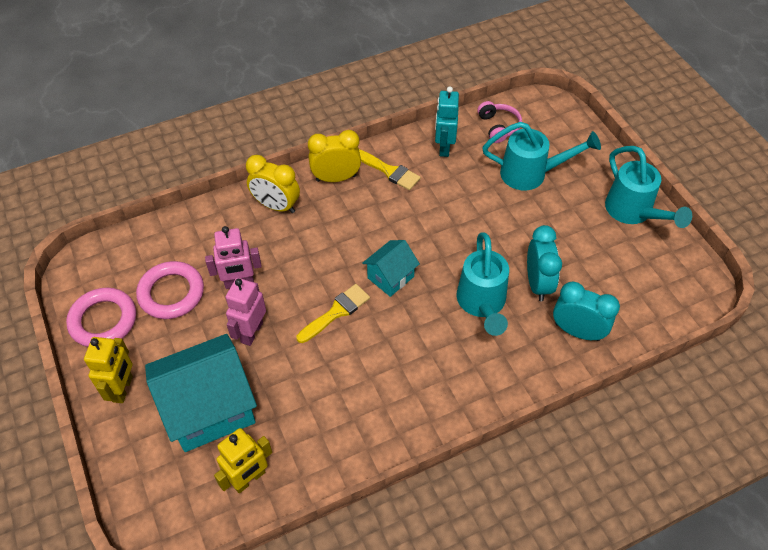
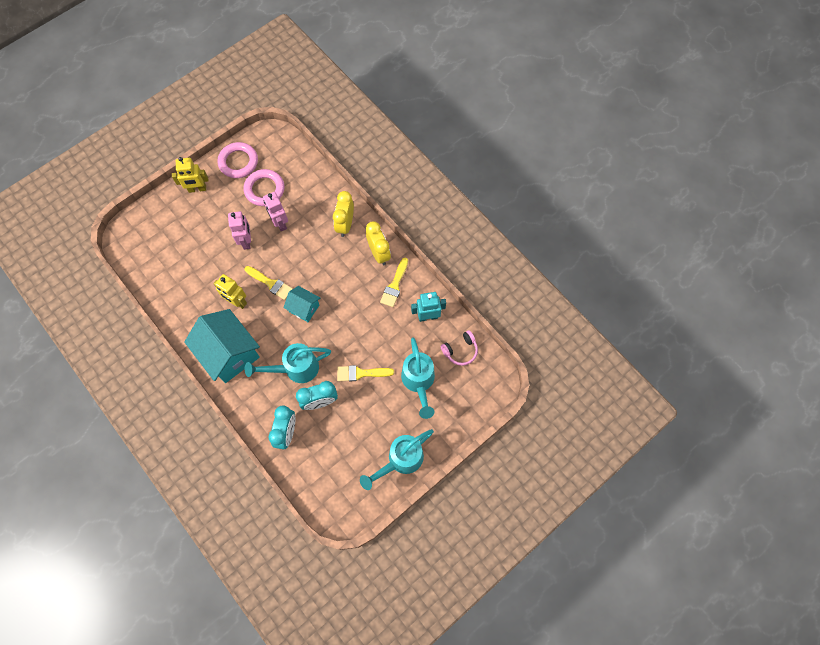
camera: 75 degrees right, 15 degrees up
(210, 408) = (193, 236): turquoise house -> turquoise house (230, 354)
(249, 479) = (155, 269): yellow robot -> yellow robot (237, 302)
(251, 332) = (246, 241): pink robot -> pink robot turned 75 degrees clockwise
(506, 230) = (361, 373): none -> yellow brush

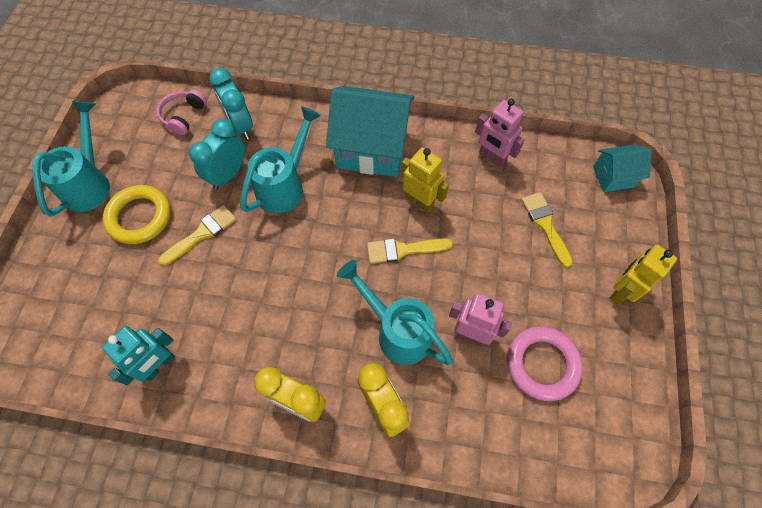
camera: 140 degrees right, 5 degrees down
(237, 302) = (420, 201): yellow robot -> yellow robot turned 45 degrees clockwise
(238, 162) = (620, 374): pink ring -> none
(246, 241) = (486, 276): pink robot -> pink robot (492, 157)
(304, 308) = (335, 253): turquoise house -> turquoise house (613, 177)
(387, 411) = (139, 217): none -> yellow ring
(394, 285) = (238, 372): yellow brush -> yellow brush (545, 225)
(419, 382) = (119, 274): turquoise watering can -> turquoise watering can (397, 330)
(460, 350) = (82, 353): pink headphones -> pink headphones (183, 116)

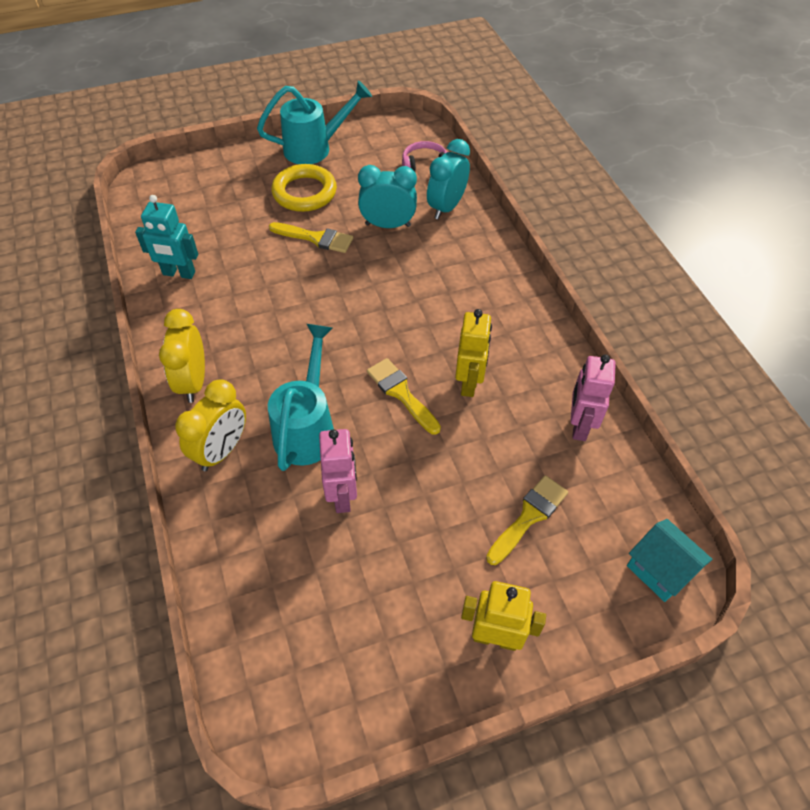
camera: 60 degrees right, 10 degrees down
(285, 185) = (407, 268): turquoise watering can -> none
(371, 149) = (501, 314): turquoise house -> none
(542, 364) = (346, 581): pink ring -> none

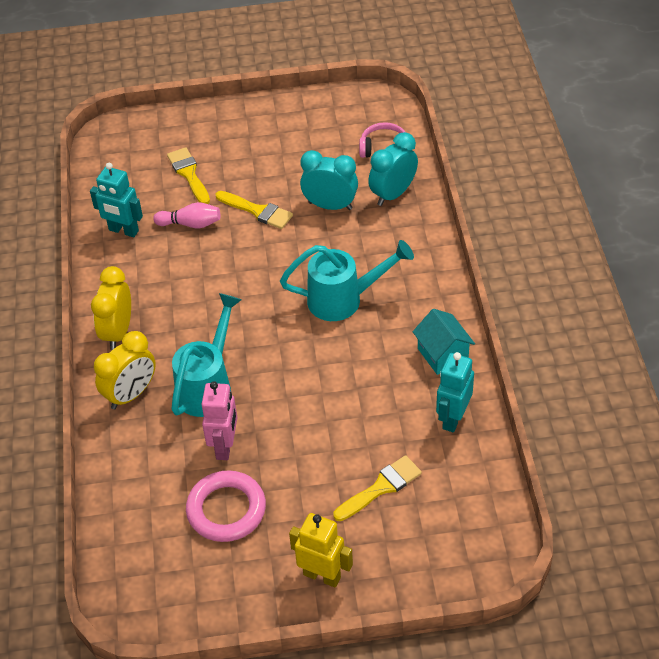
camera: 15 degrees right, 5 degrees down
(249, 258) = (190, 224): none -> pink bowling pin
(304, 192) = (258, 163): yellow ring -> none
(315, 148) = (280, 116): turquoise watering can -> turquoise watering can (344, 299)
(362, 573) = (226, 510): none -> pink ring
(401, 393) = (299, 367): yellow brush -> yellow brush (189, 174)
(469, 383) = (363, 366): yellow robot -> none
(579, 425) = (453, 418): pink robot -> turquoise robot
(660, 570) = (481, 547): turquoise house -> turquoise house (442, 354)

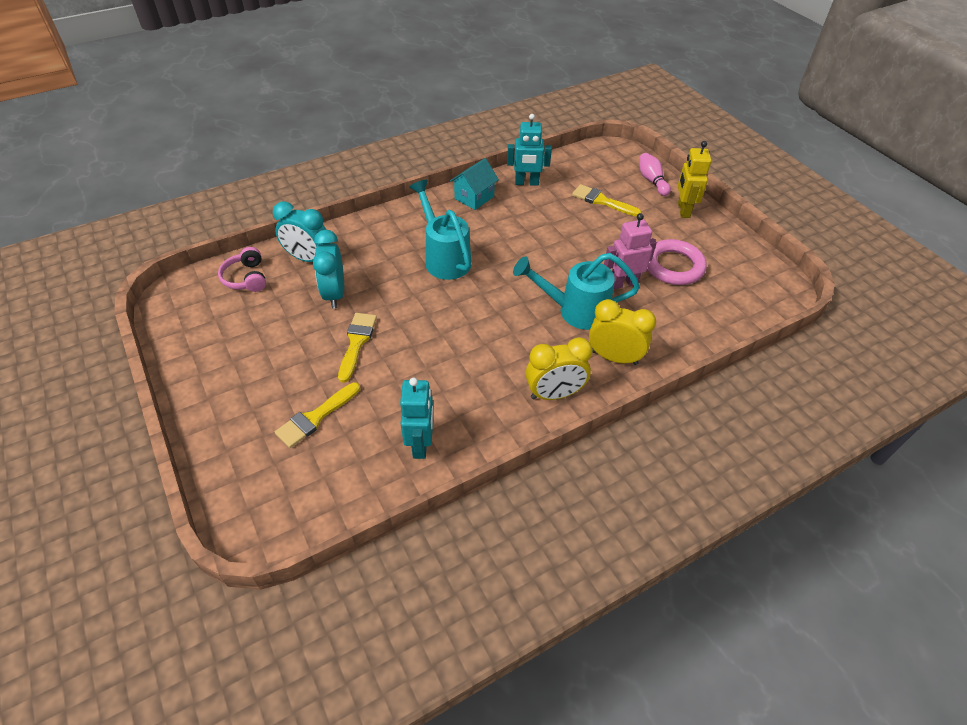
camera: 115 degrees left, 0 degrees up
(190, 224) = (391, 389): pink bowling pin -> pink bowling pin (651, 181)

